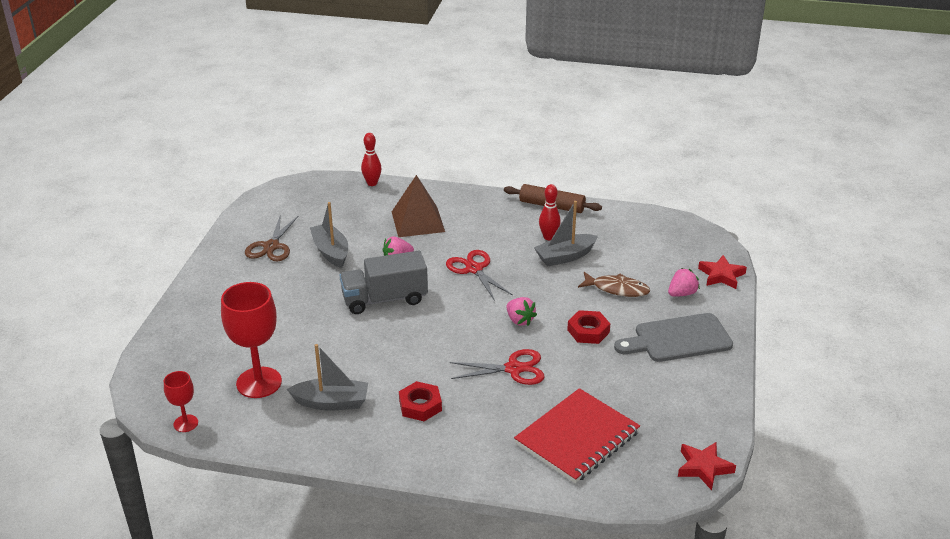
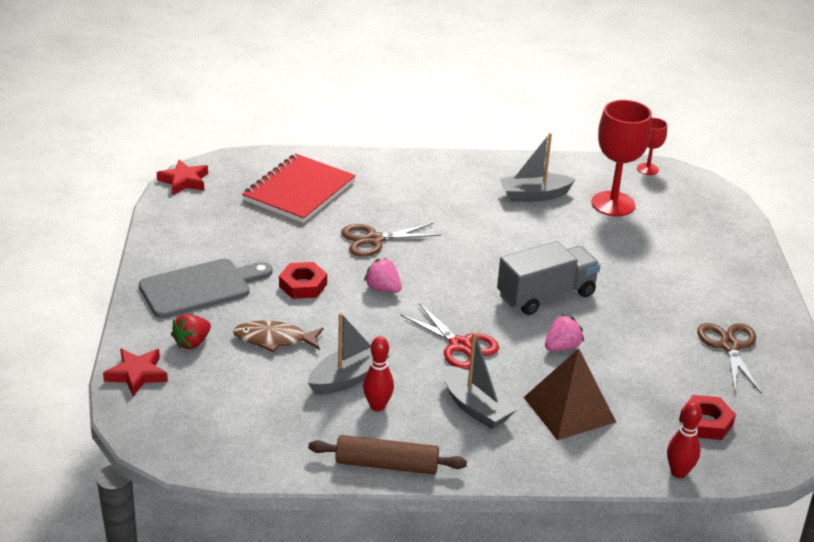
camera: 165 degrees right, 0 degrees up
(331, 252) = (651, 348): grey boat -> grey boat (475, 407)
(420, 405) = (452, 201): red nut -> red nut (706, 422)
(514, 369) = (374, 240): red scissors -> brown scissors
(682, 293) = (192, 343): pink strawberry -> red strawberry

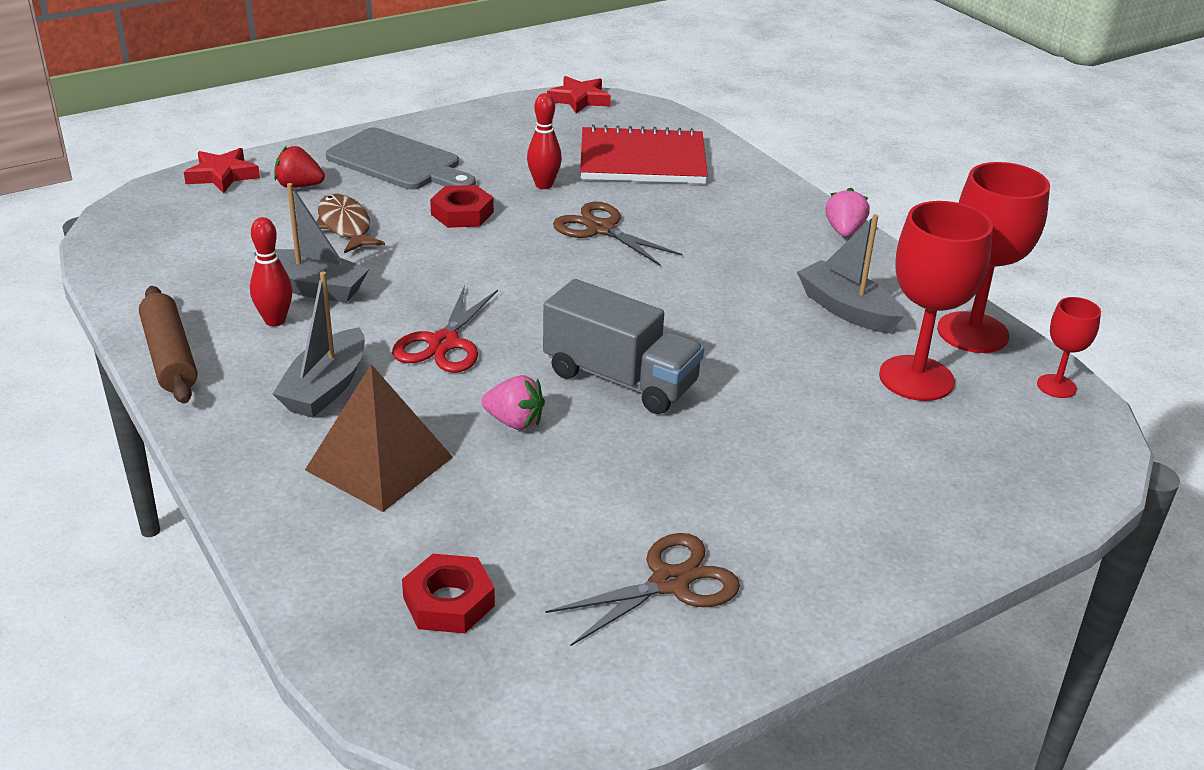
camera: 60 degrees right, 0 degrees up
(383, 289) = (508, 261): pink strawberry -> pink strawberry (844, 231)
(585, 169) = (972, 333): none -> red goblet
(679, 472) = (307, 601): red bowling pin -> red bowling pin (544, 185)

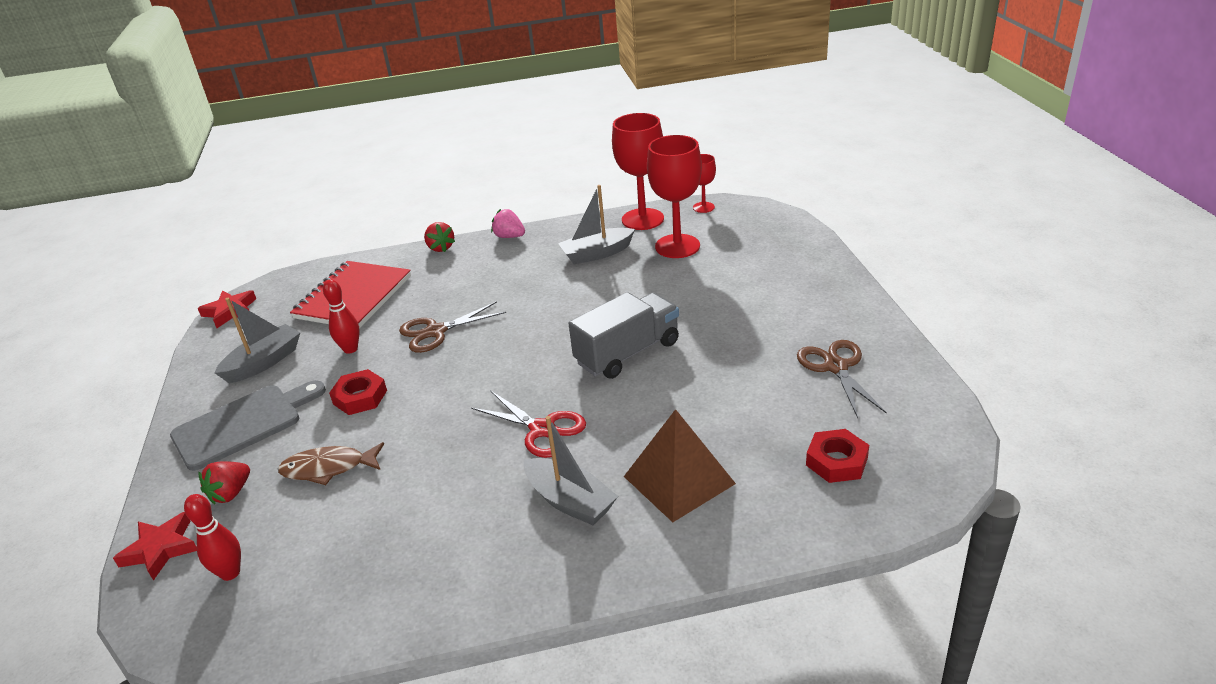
camera: 65 degrees left, 0 degrees up
(170, 356) = (472, 603): brown rolling pin -> none
(275, 321) = (454, 526): red bowling pin -> red bowling pin (230, 573)
(313, 288) = (417, 497): grey boat -> grey boat (264, 362)
(514, 422) = (656, 407): pink strawberry -> none
(783, 188) = (441, 248): none -> red strawberry

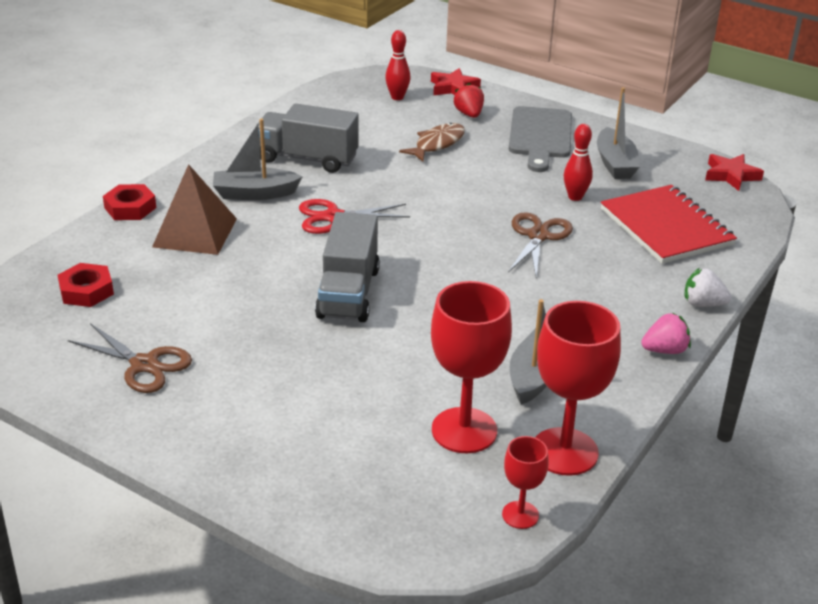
camera: 130 degrees right, 0 degrees up
(360, 397) = (498, 178): red nut -> red nut (130, 208)
(441, 248) = (703, 304): red strawberry -> white strawberry
(460, 524) = (307, 158): none -> grey truck

